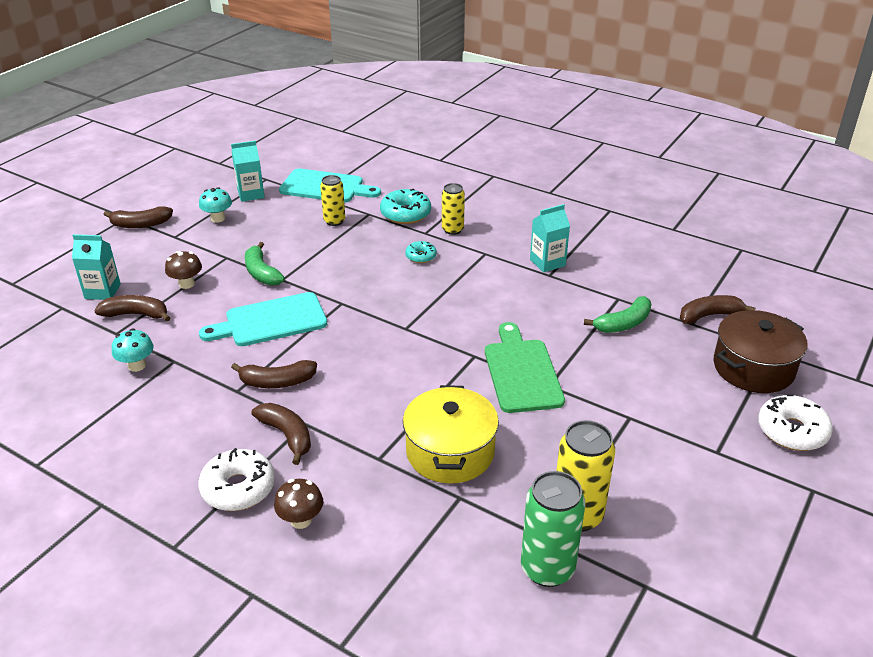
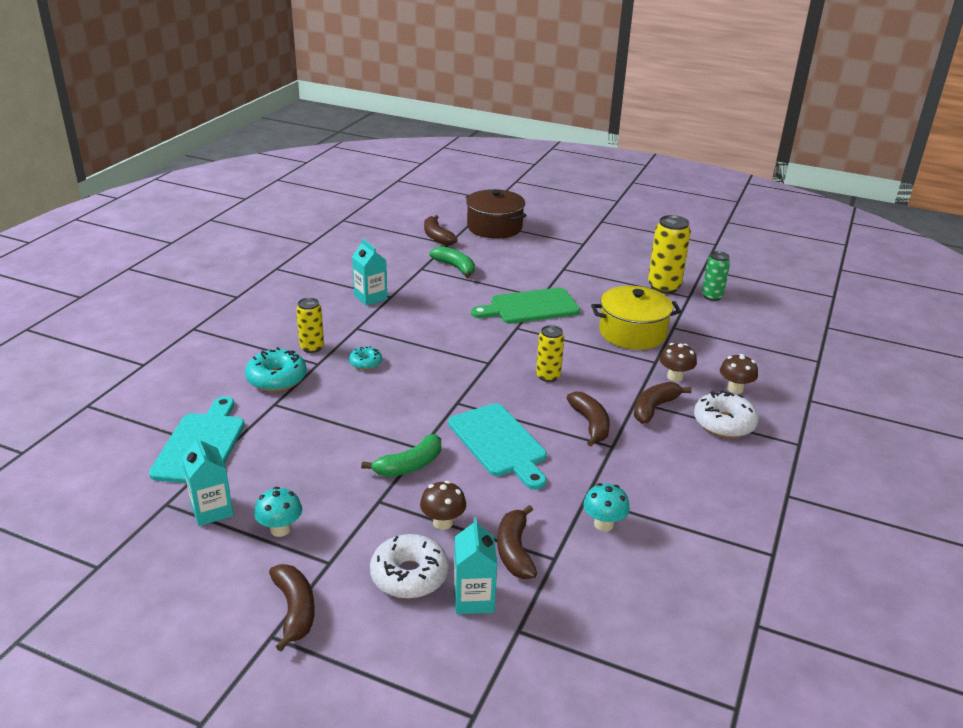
camera: 100 degrees left, 5 degrees down
(334, 221) = (291, 427): yellow can -> yellow can (548, 376)
(342, 468) = (675, 377): none -> brown mushroom
(547, 568) = (712, 296): green can -> green can, size x0.63
(792, 431) = (553, 222): white donut -> white donut (409, 575)

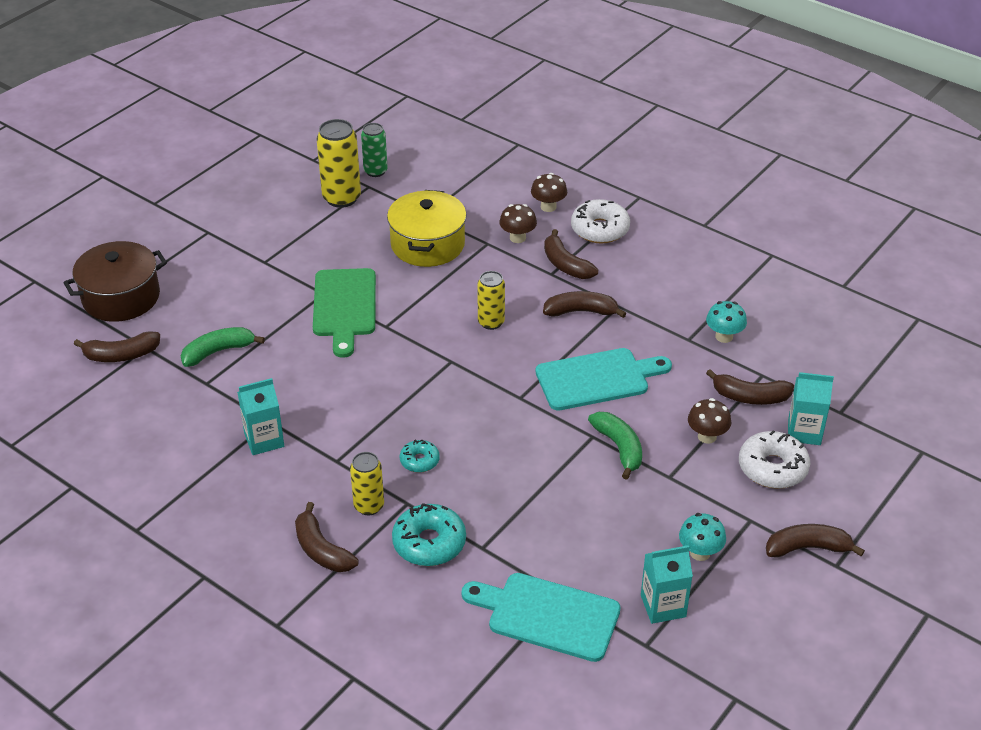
camera: 75 degrees left, 10 degrees up
(265, 335) = (321, 550): none -> brown banana

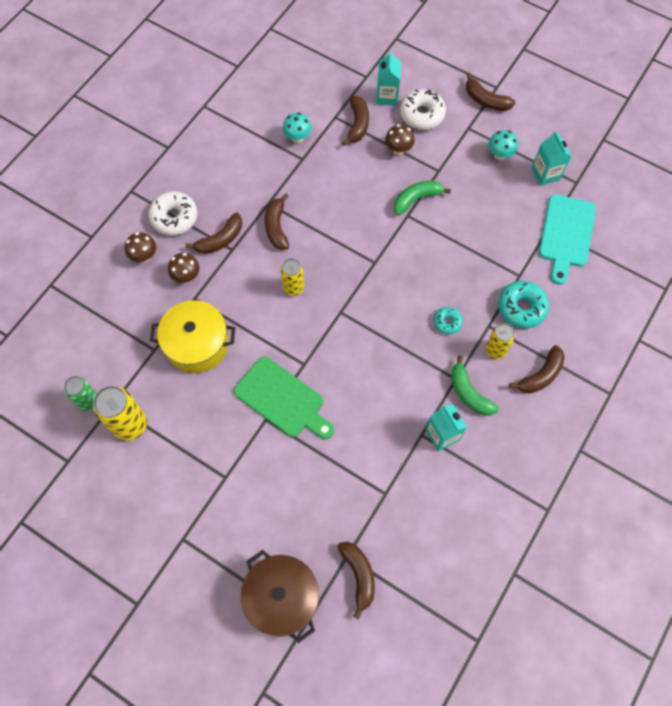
camera: 95 degrees left, 25 degrees up
(218, 351) = (346, 492): green banana -> green banana (469, 393)
(344, 307) = (282, 399): green cutting board -> green cutting board turned 45 degrees clockwise
(597, 379) = (350, 214): turquoise cutting board -> none
(807, 548) = (485, 100): brown banana -> brown banana turned 45 degrees counterclockwise

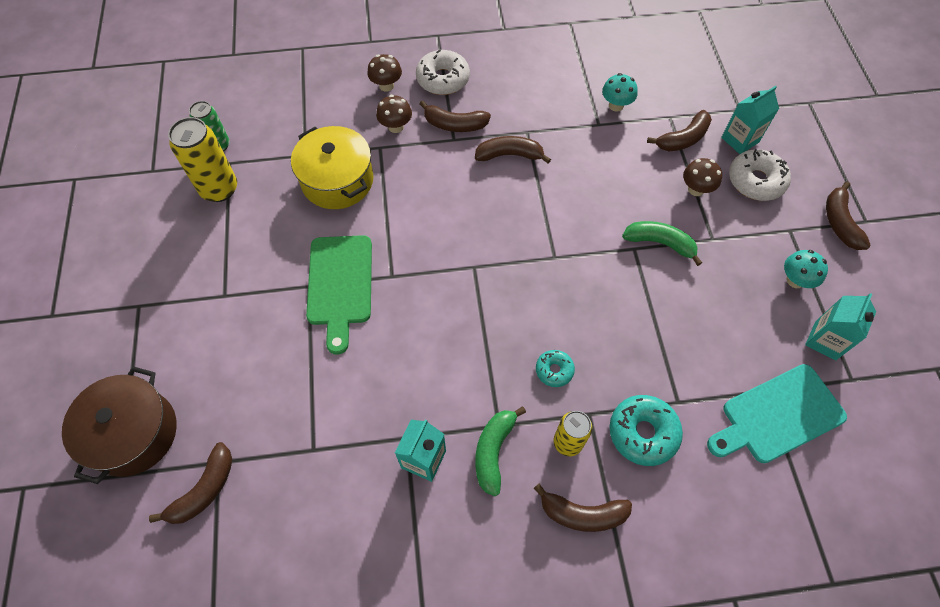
camera: 50 degrees right, 5 degrees down
(276, 227) = (509, 155): brown banana -> brown banana turned 45 degrees clockwise
(293, 288) = (462, 211): yellow can -> none

